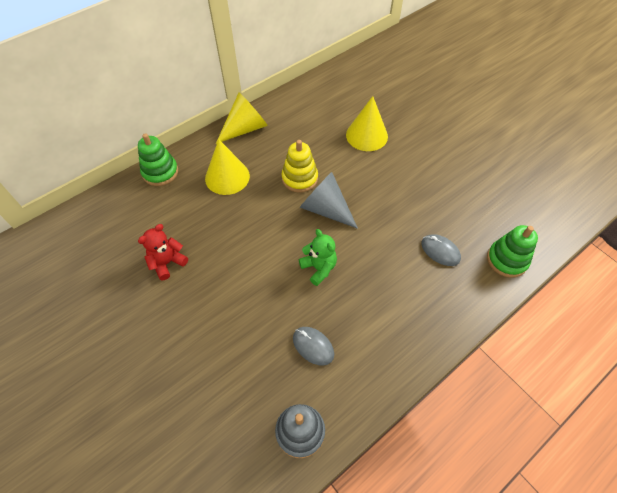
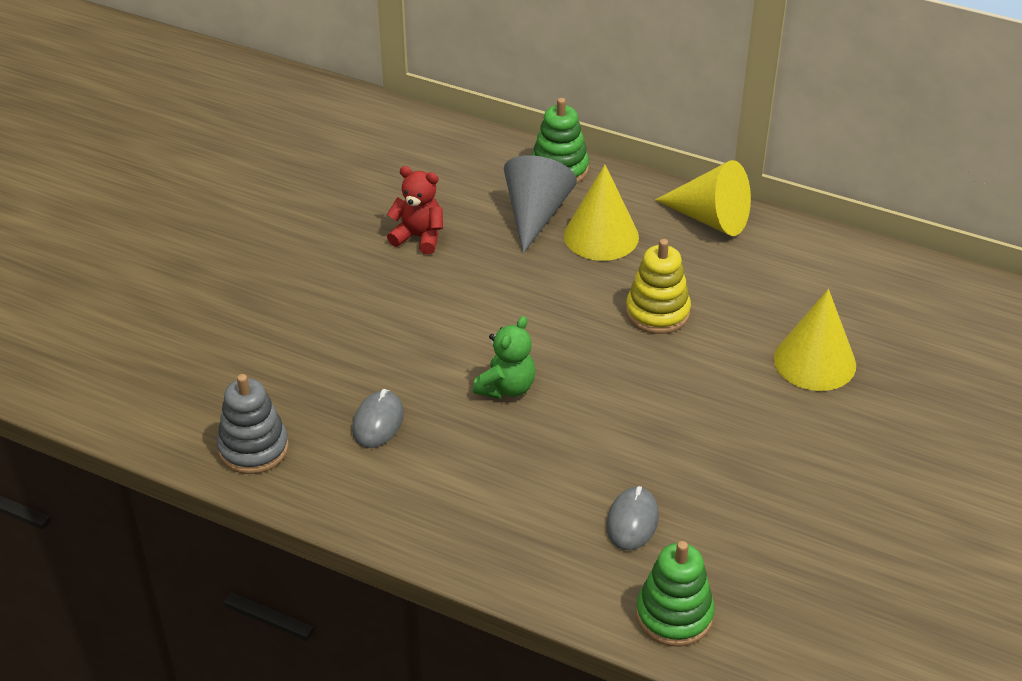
camera: 65 degrees right, 15 degrees down
(325, 209) = (619, 360): grey cone -> grey cone (535, 214)

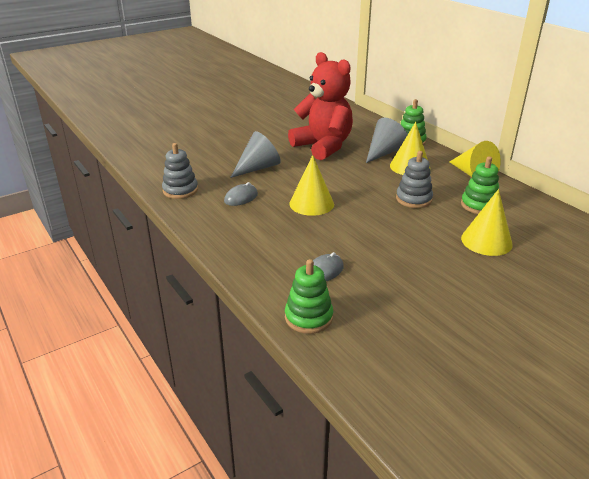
camera: 30 degrees right, 10 degrees down
(346, 337) = (258, 168): none -> grey cone
(419, 237) = (323, 146): red teddy bear -> red teddy bear, size x2.24
(506, 387) = (311, 203): green teddy bear -> yellow cone
(657, 312) = (413, 199): yellow stacking toy -> grey stacking toy
(761, 288) = (479, 205): none -> green stacking toy

